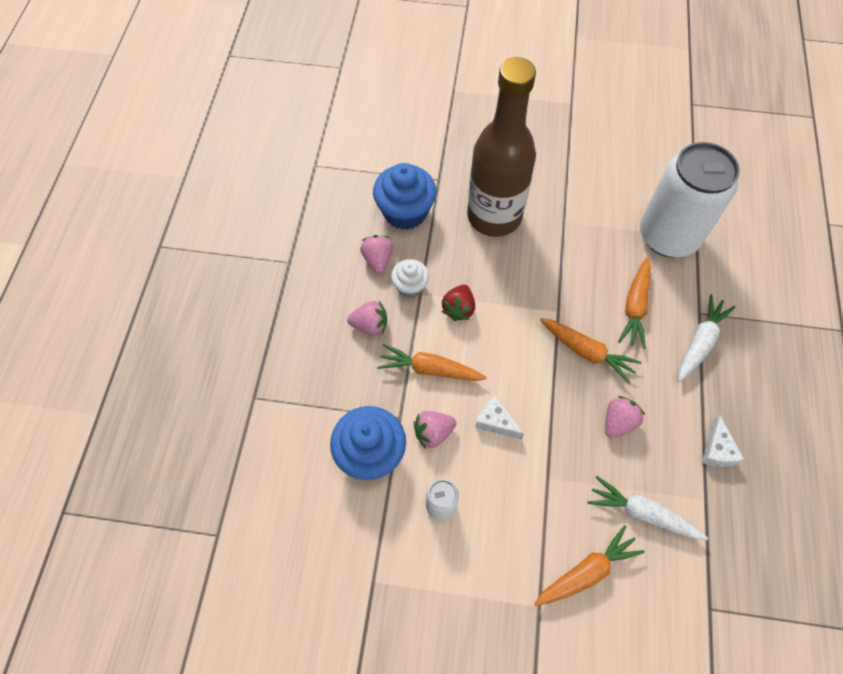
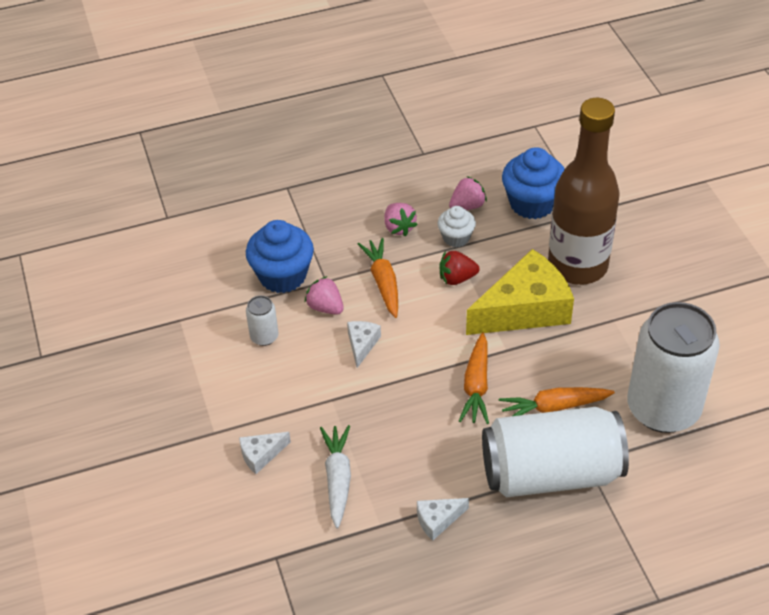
camera: 65 degrees right, 15 degrees down
(521, 276) = (525, 309): none -> yellow cheese
(586, 572) = (261, 455): orange carrot -> white cheese
(618, 422) = (418, 433): pink strawberry -> none
(700, 342) = (551, 473): white carrot -> white can

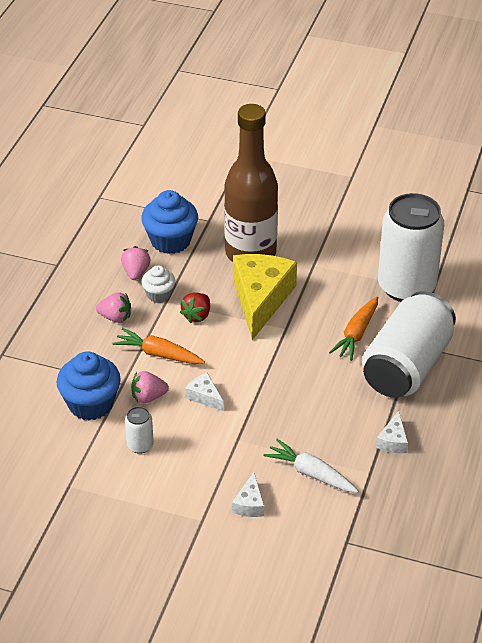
camera: 55 degrees left, 5 degrees down
(476, 385) = (301, 360): orange carrot -> none

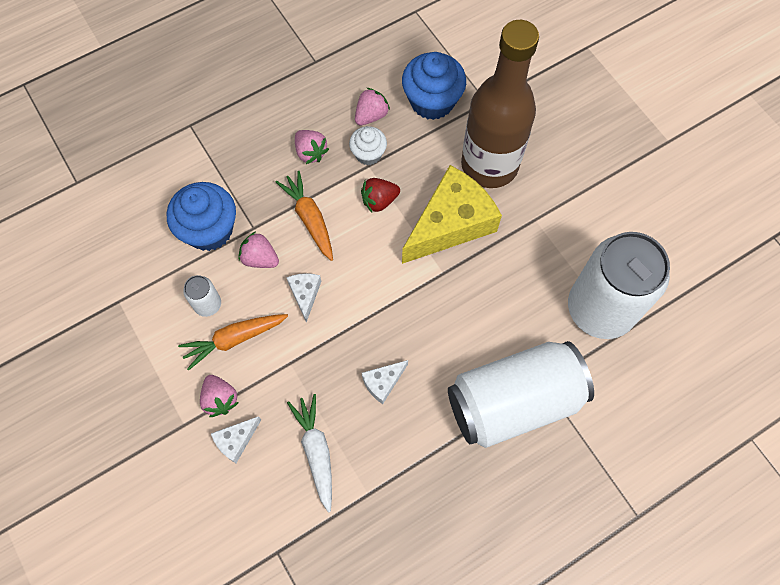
camera: 40 degrees right, 25 degrees up
(212, 490) = (220, 399): none -> pink strawberry
(356, 334) = (501, 328): orange carrot -> orange carrot (234, 339)
(393, 441) = (420, 476): white cheese -> white cheese (383, 382)

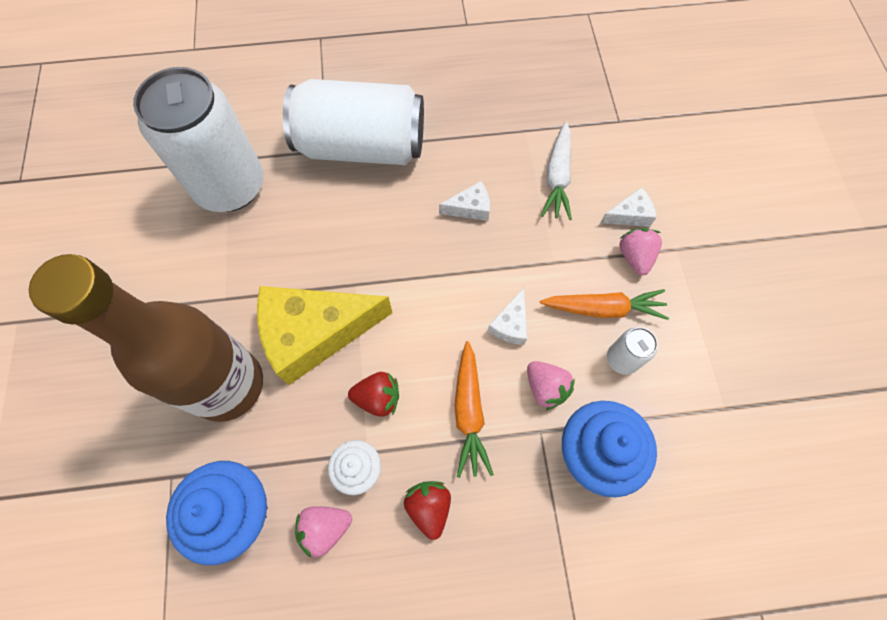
camera: 155 degrees left, 0 degrees up
(310, 152) = (429, 507): pink strawberry -> red strawberry

